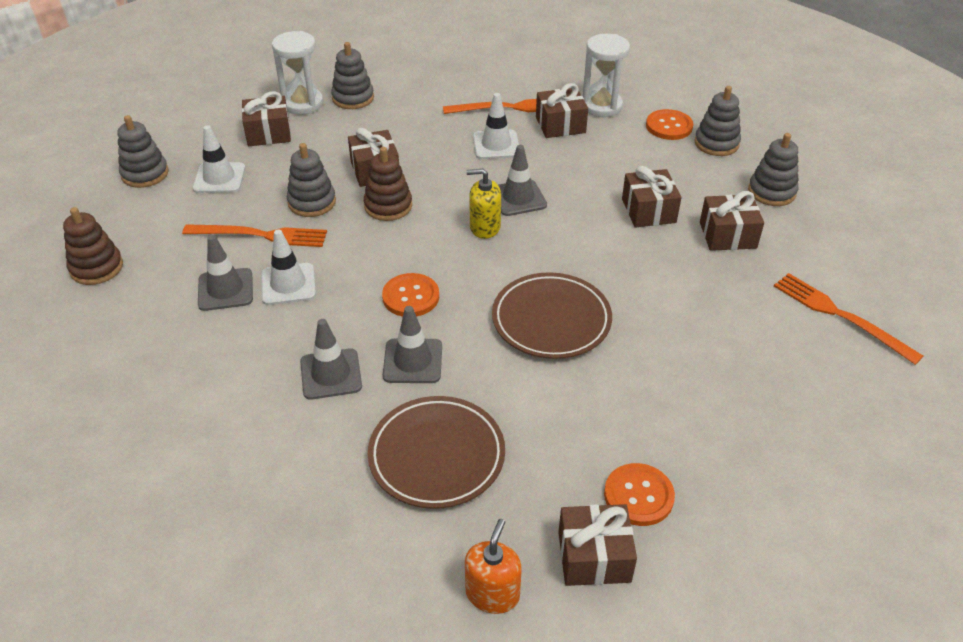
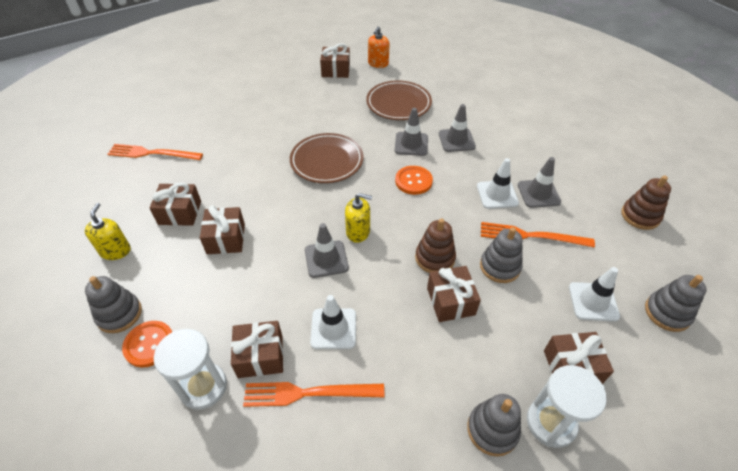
camera: 175 degrees left, 5 degrees up
(638, 496) = (310, 86): orange button -> none
(771, 192) = (115, 251): grey stacking toy -> yellow soap dispenser
(840, 316) = (152, 153): orange fork -> orange fork turned 135 degrees clockwise

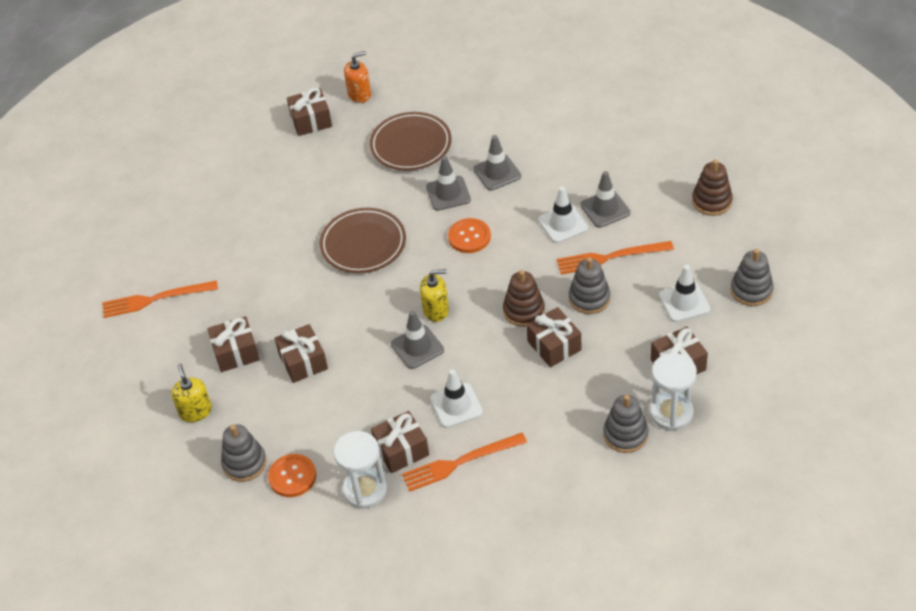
camera: 15 degrees left, 0 degrees up
(378, 63) = (359, 94): orange soap dispenser -> orange soap dispenser turned 120 degrees counterclockwise

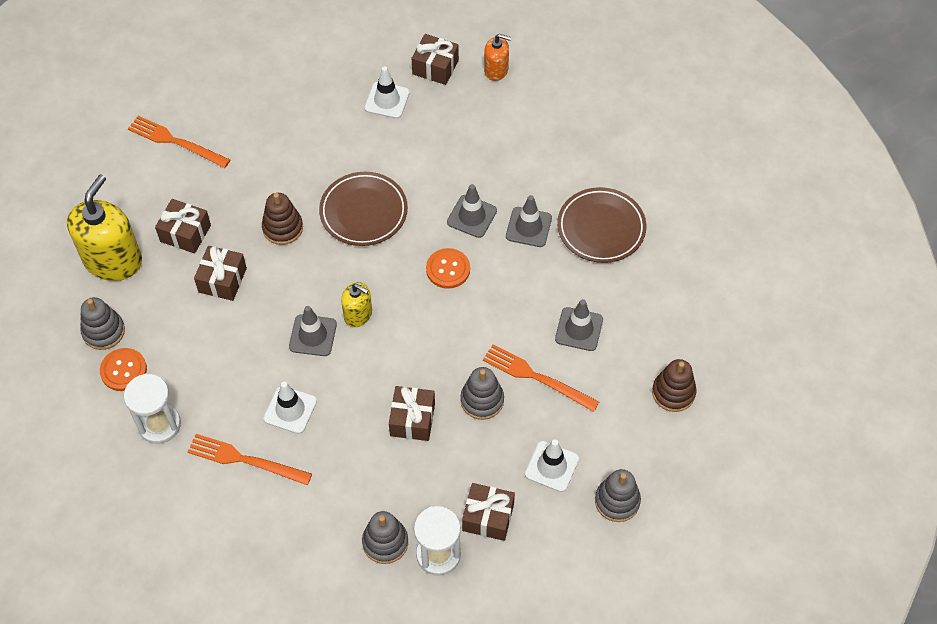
camera: 35 degrees right, 10 degrees up
(195, 411) = (113, 260): yellow soap dispenser -> yellow soap dispenser, size x1.92
(401, 450) = (216, 413): brown gift -> none
(411, 145) = (488, 149): brown plate -> brown plate (601, 228)
(524, 311) = (421, 369): brown stacking toy -> brown stacking toy (282, 228)
(563, 224) = (531, 316): white traffic cone -> white traffic cone (387, 100)

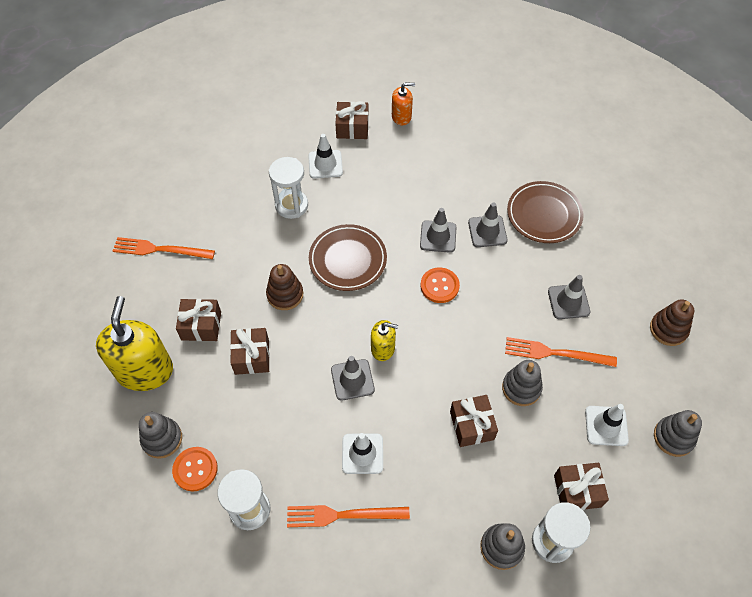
camera: 20 degrees left, 0 degrees up
(330, 135) = (291, 205): none -> white hourglass

